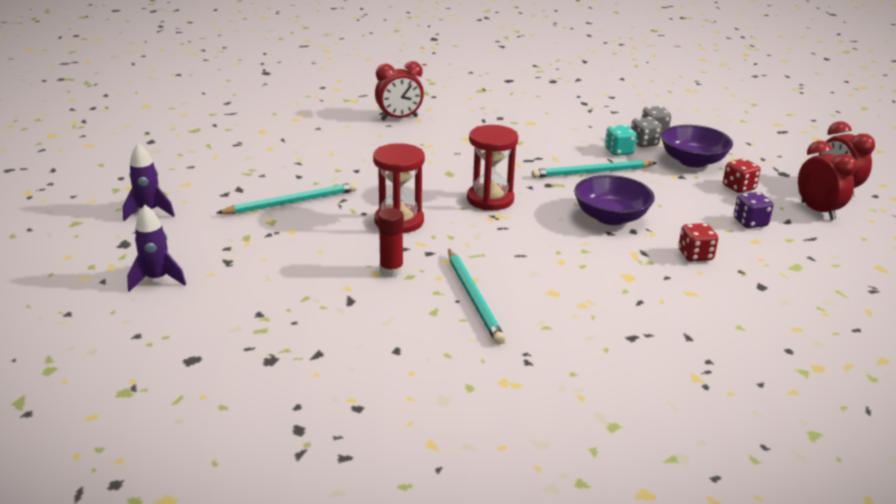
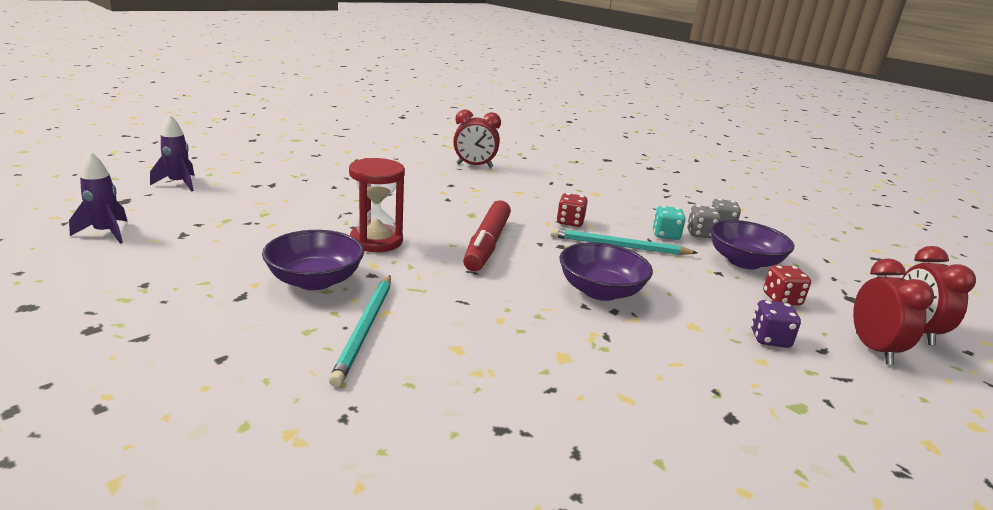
camera: 20 degrees right, 5 degrees down
(291, 202) = (301, 204): turquoise pencil -> none
(391, 270) = (315, 280): red glue stick -> purple bowl
(490, 199) = (487, 244): red hourglass -> red marker
(695, 255) = (668, 356): red dice -> red dice (570, 222)

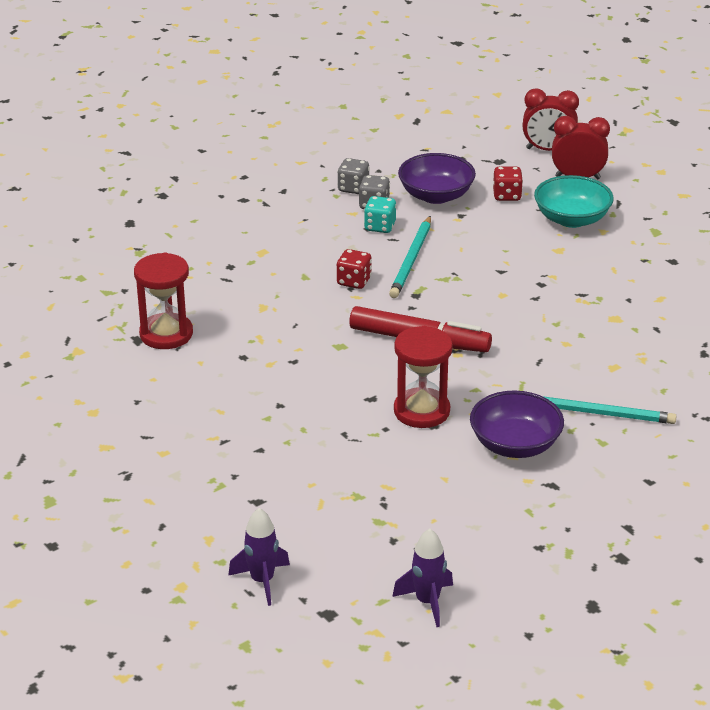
camera: 80 degrees left, 10 degrees up
(474, 166) = (166, 334): red clock -> red hourglass
(600, 291) = (508, 285): purple bowl -> none
(770, 339) = (572, 219): purple dice -> turquoise bowl

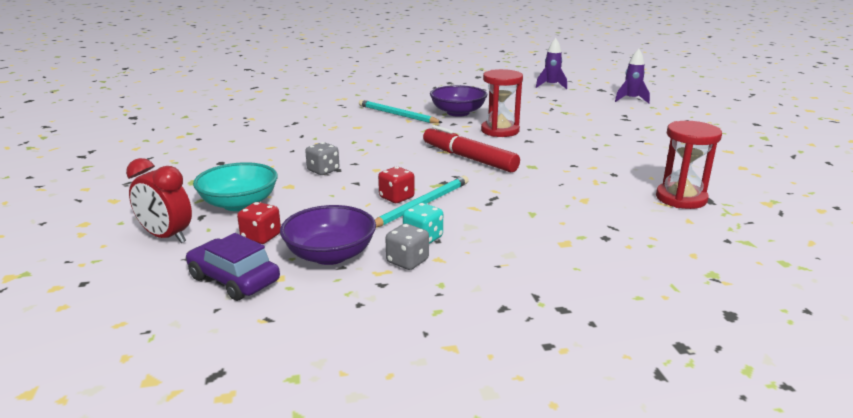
camera: 155 degrees left, 10 degrees down
(353, 188) = (412, 287): grey dice -> grey dice (323, 170)
(354, 281) = (489, 200): red dice -> red dice (396, 198)
(479, 163) = (234, 279): none -> purple car
(548, 150) = (136, 275): red clock -> none

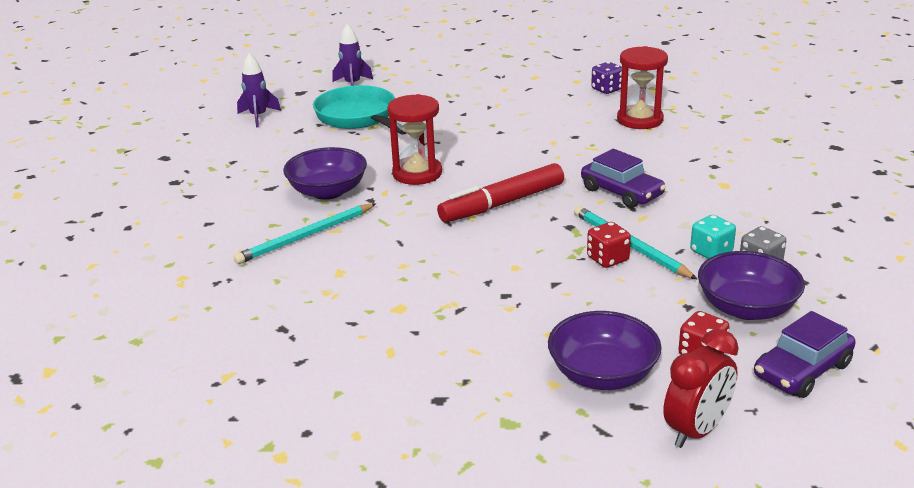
camera: 75 degrees left, 5 degrees up
(239, 204) = (602, 374): turquoise bowl -> purple bowl
(323, 170) = (506, 306): grey dice -> none
(515, 197) = (621, 192): none -> purple car
(576, 107) = (359, 117): none -> turquoise pan
(739, 180) = (606, 89): none -> purple dice

